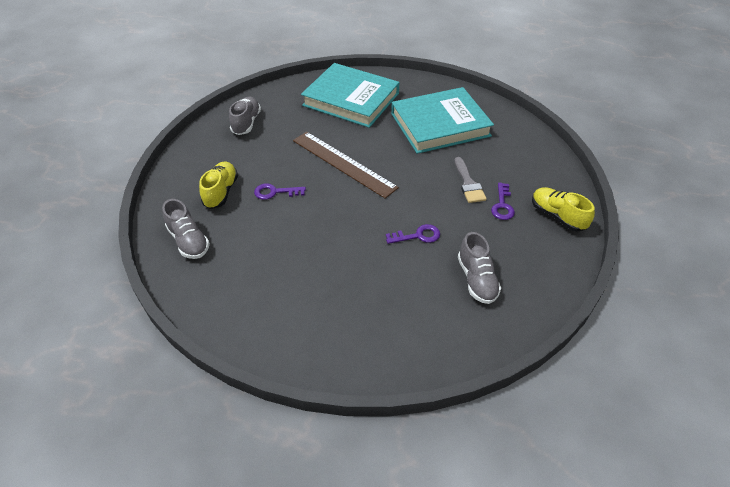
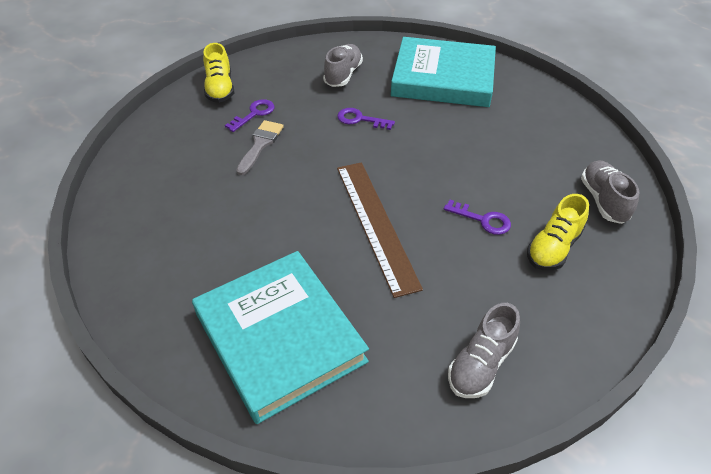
camera: 150 degrees left, 0 degrees up
(440, 124) = (204, 228): turquoise book -> turquoise book (443, 78)

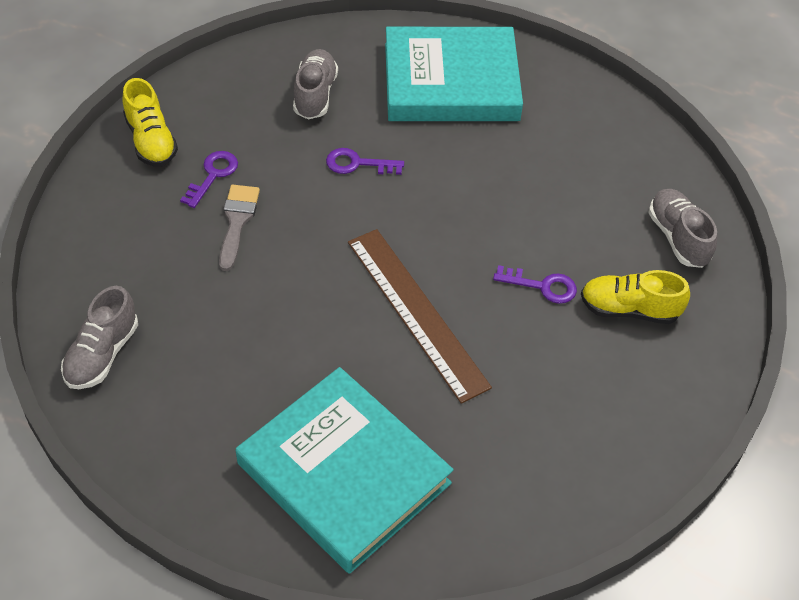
camera: 15 degrees left, 5 degrees up
(481, 364) = (573, 463): grey shoe -> grey shoe (102, 354)
(553, 247) = (629, 309): yellow shoe -> yellow shoe turned 75 degrees clockwise

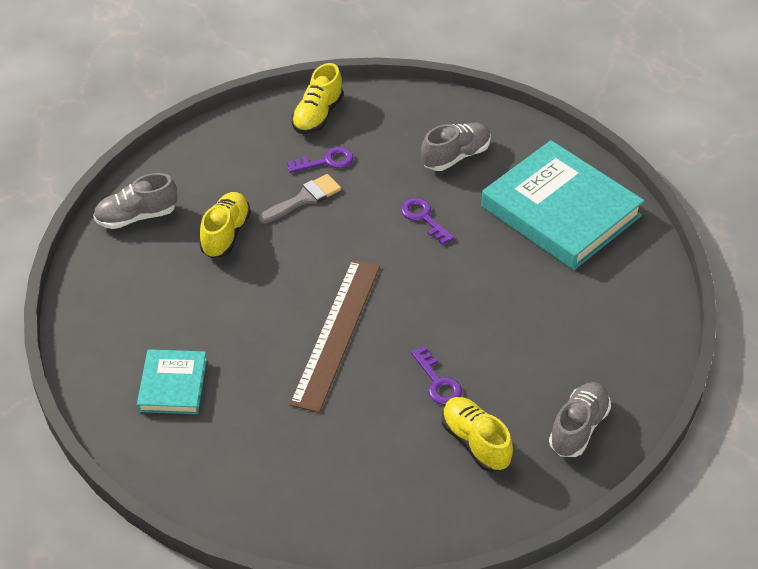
camera: 50 degrees right, 5 degrees down
(209, 304) = (226, 234): none -> yellow shoe
(343, 474) = (172, 385): turquoise book -> turquoise book, size x0.51

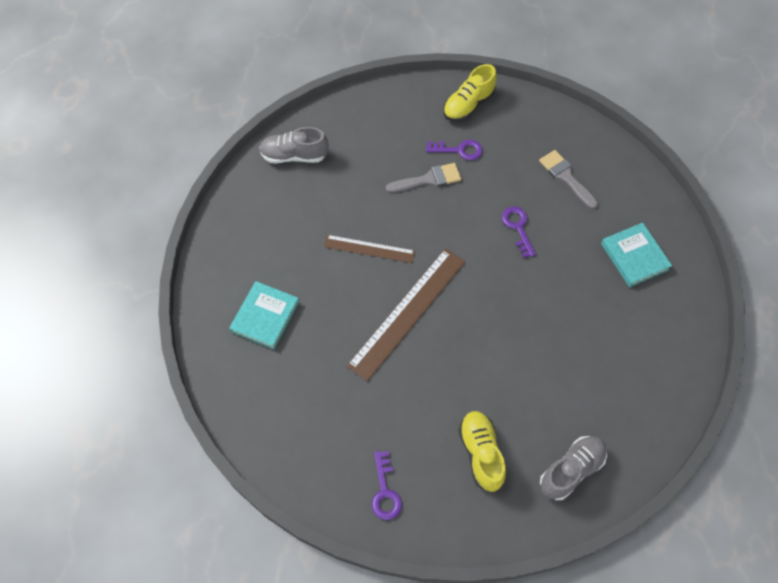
camera: 20 degrees right, 15 degrees up
(226, 234) = (356, 193): yellow shoe -> none
(265, 284) = (369, 249): none -> brown ruler
(438, 382) = (471, 385): purple key -> purple key (385, 491)
(456, 156) = (566, 177): grey shoe -> grey brush
(560, 211) = (634, 257): turquoise book -> turquoise book, size x0.51

